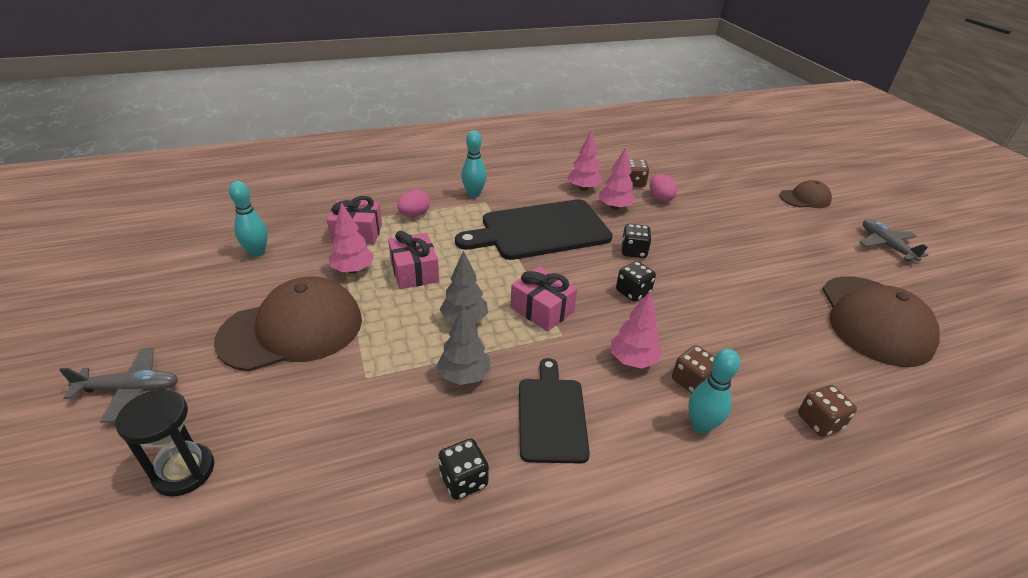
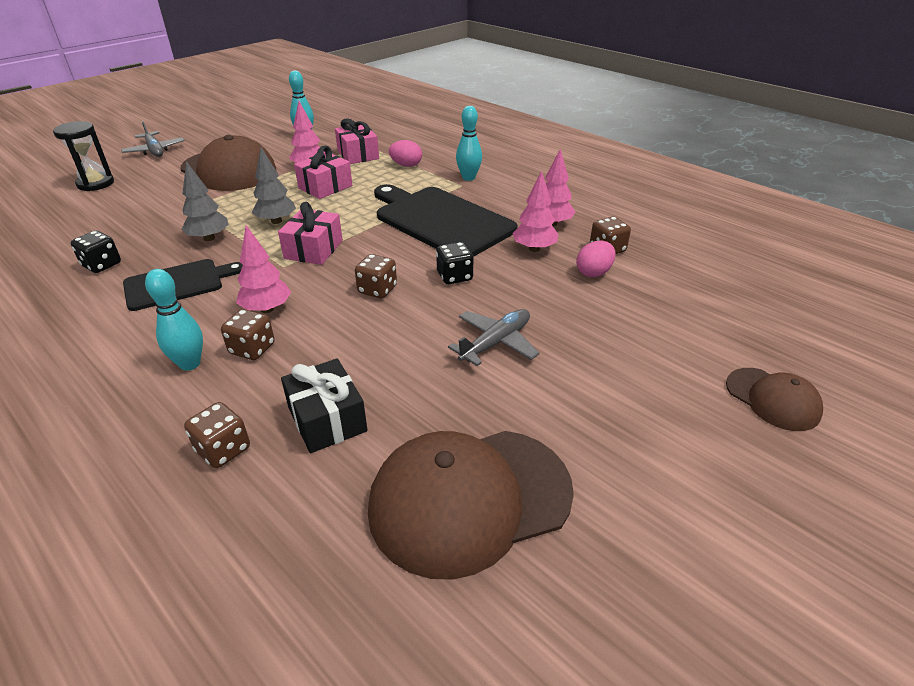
camera: 65 degrees right, 0 degrees up
(633, 292) = (377, 290): black dice -> brown dice
(793, 359) = (327, 419): none -> black gift
(885, 245) = (727, 513): grey plane -> grey plane (496, 343)

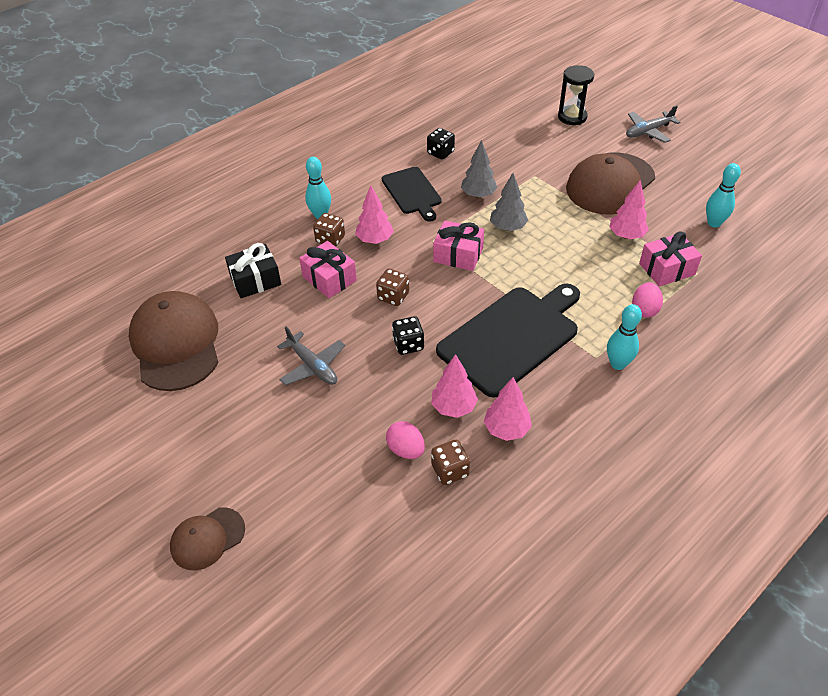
camera: 95 degrees right, 10 degrees up
(223, 449) = (243, 242): brown dice -> none
(325, 187) = (580, 251): pink gift -> pink gift (329, 278)

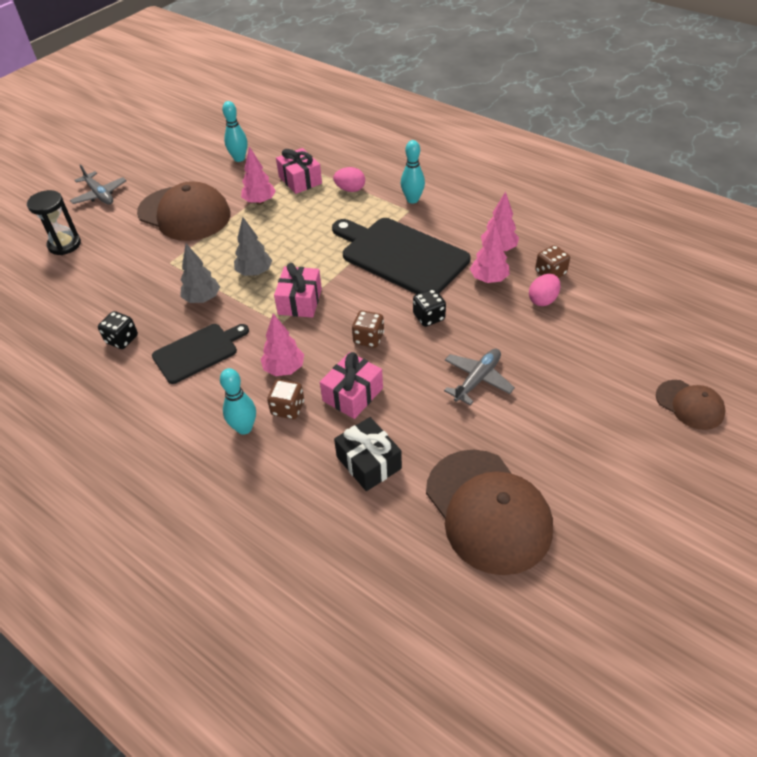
camera: 100 degrees left, 0 degrees up
(176, 344) = (488, 510): brown cap -> brown cap turned 90 degrees counterclockwise

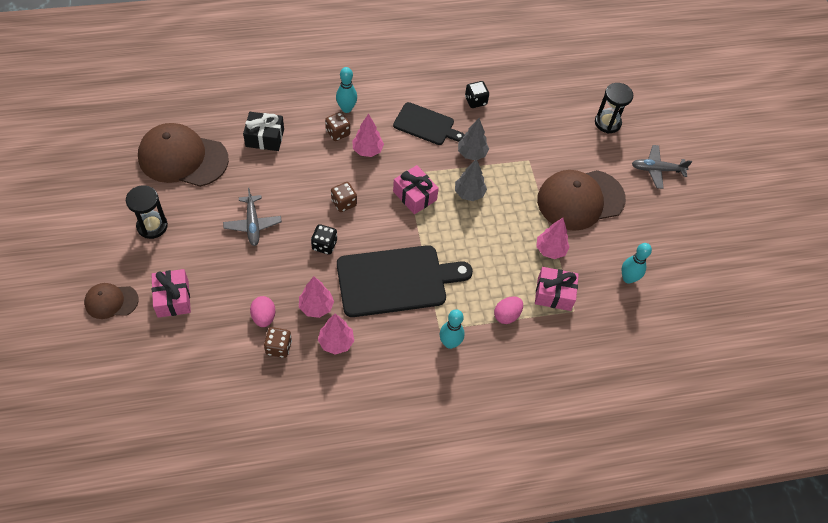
camera: 125 degrees right, 10 degrees up
(198, 352) = (426, 125): black cutting board -> black cutting board turned 75 degrees counterclockwise
(352, 394) = (313, 164): pink gift -> pink gift (173, 298)
(590, 452) = (152, 226): none -> black hourglass

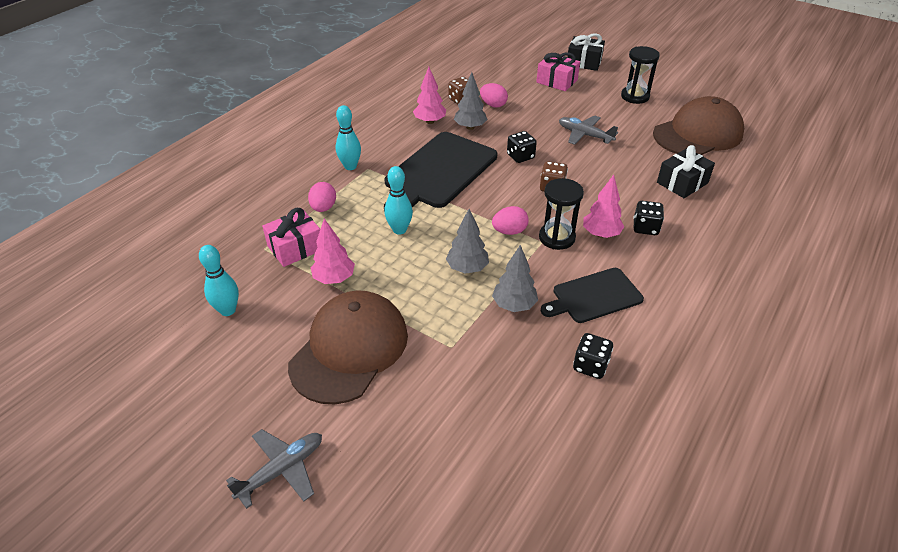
camera: 140 degrees right, 15 degrees down
(111, 301) = (584, 62): brown cap -> black gift
(316, 307) = (470, 127): pink tree -> grey tree
(338, 133) = (645, 228): brown dice -> black dice
(346, 108) = (676, 252): turquoise bowling pin -> turquoise bowling pin (399, 230)
(414, 196) = (509, 231): pink gift -> pink egg
(607, 123) = (410, 485): black hourglass -> black hourglass (557, 238)

